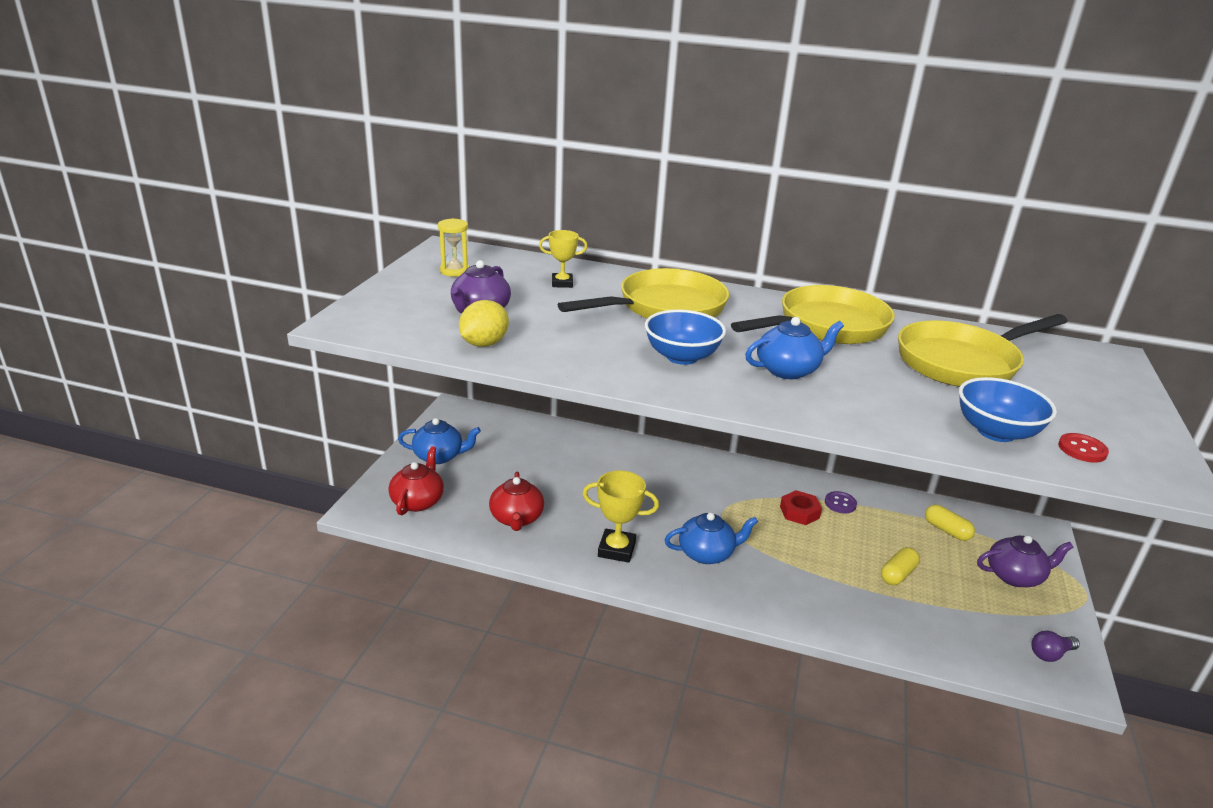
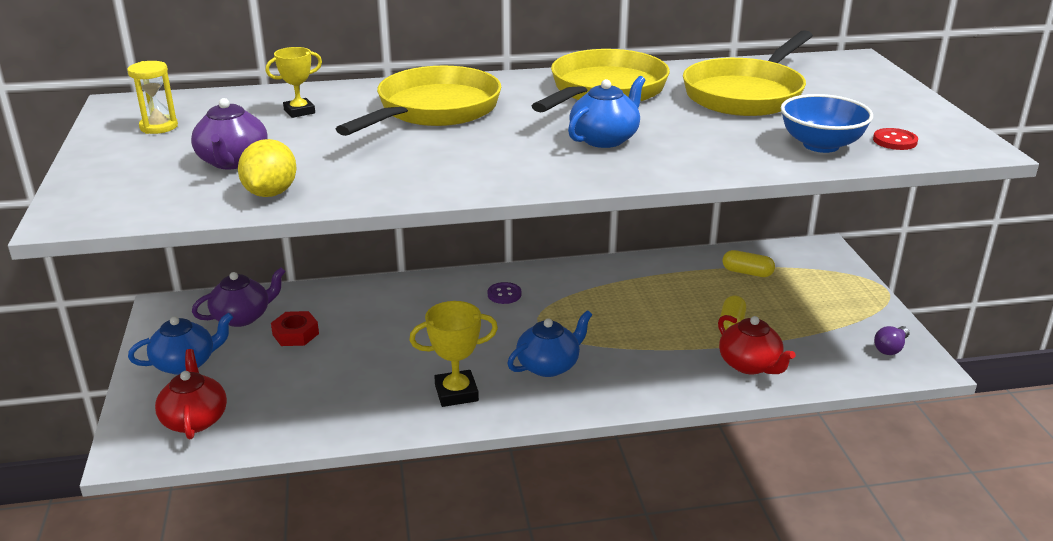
camera: 25 degrees left, 0 degrees up
(516, 518) = (326, 399): red teapot -> red teapot (750, 365)
(682, 357) = (494, 153): blue bowl -> none
(799, 512) = (610, 298): red nut -> red nut (295, 334)
(840, 503) = (641, 278): purple button -> purple button (504, 294)
(1015, 576) = (825, 293): purple teapot -> purple teapot (242, 317)

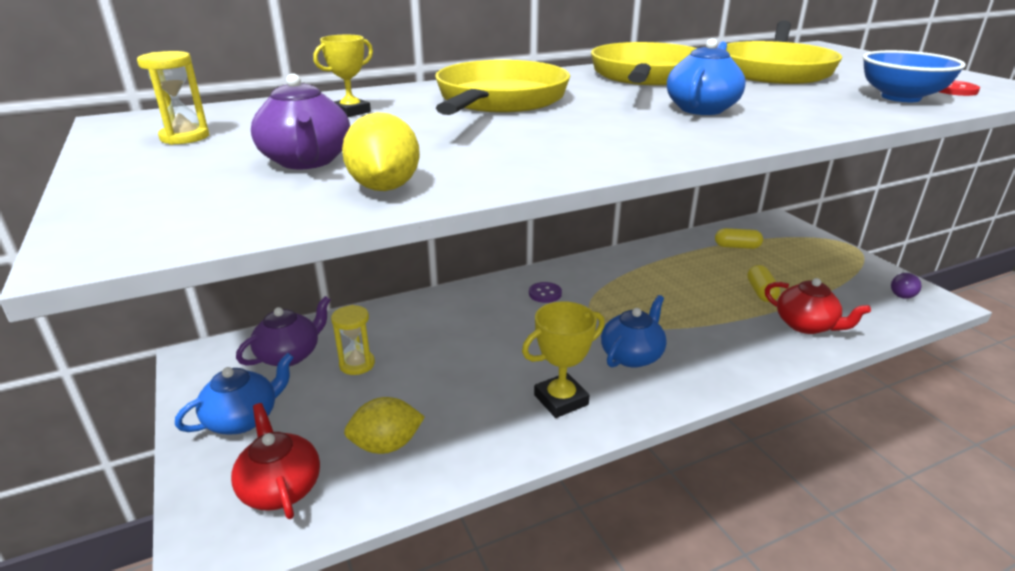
camera: 15 degrees left, 0 degrees up
(289, 403) = (386, 445): none -> yellow lemon
(295, 334) = (357, 364): red nut -> yellow hourglass

